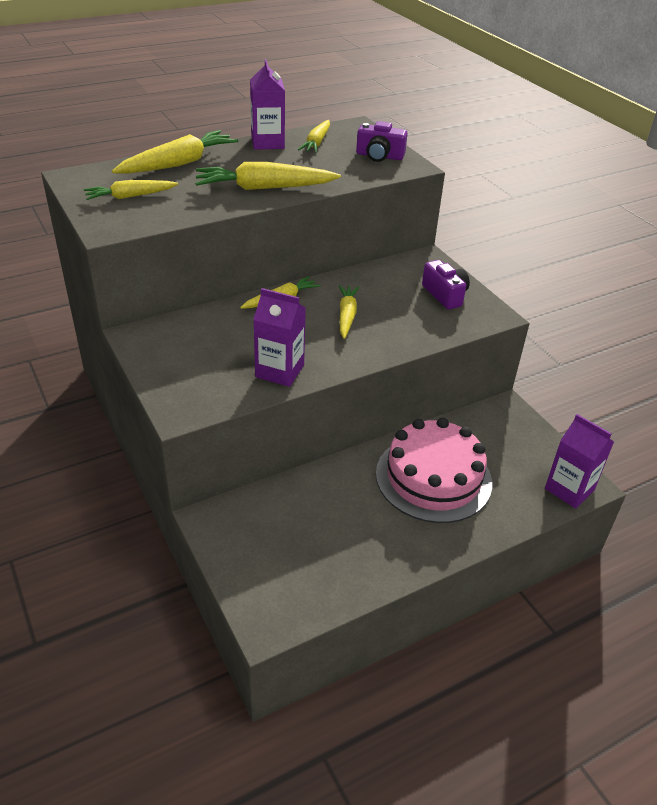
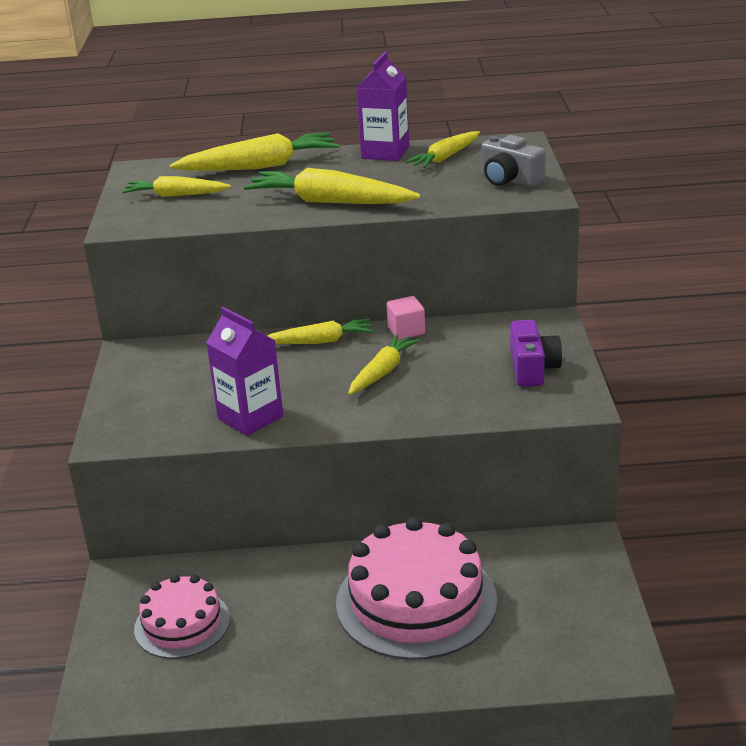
camera: 30 degrees right, 10 degrees down
(284, 542) = (182, 624): none -> pink cake
(337, 281) = (406, 331): none -> pink cube
(379, 156) = (509, 180): purple camera -> grey camera
(569, 489) = (593, 663): purple carton -> none

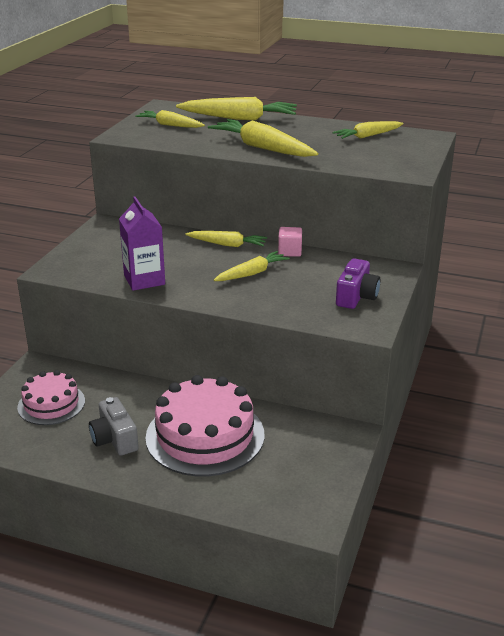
camera: 20 degrees right, 0 degrees up
(385, 152) = (329, 125): purple carton -> none
(509, 180) = (399, 158): grey camera -> grey camera (114, 439)

